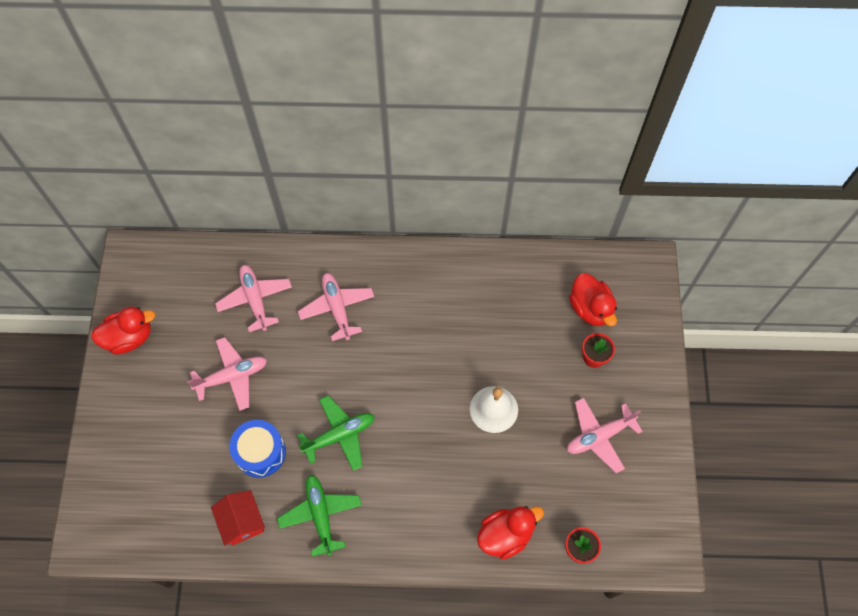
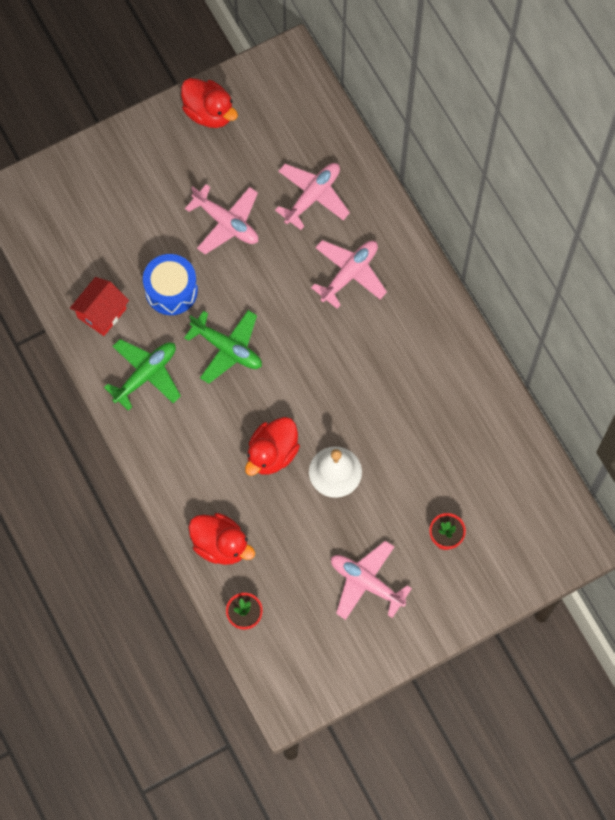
camera: 60 degrees right, 5 degrees up
(590, 308) = (497, 509): red duck -> red duck (272, 453)

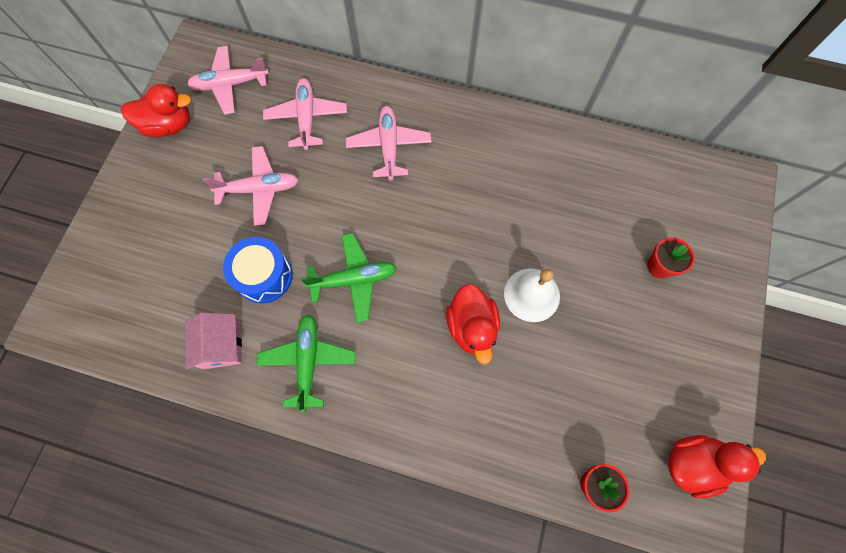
camera: 45 degrees left, 0 degrees up
(101, 313) = (221, 346): red house -> pink house
(221, 545) = (511, 442): red duck -> red duck (692, 463)
(366, 583) = (647, 356): pink plane -> pink plane (230, 84)

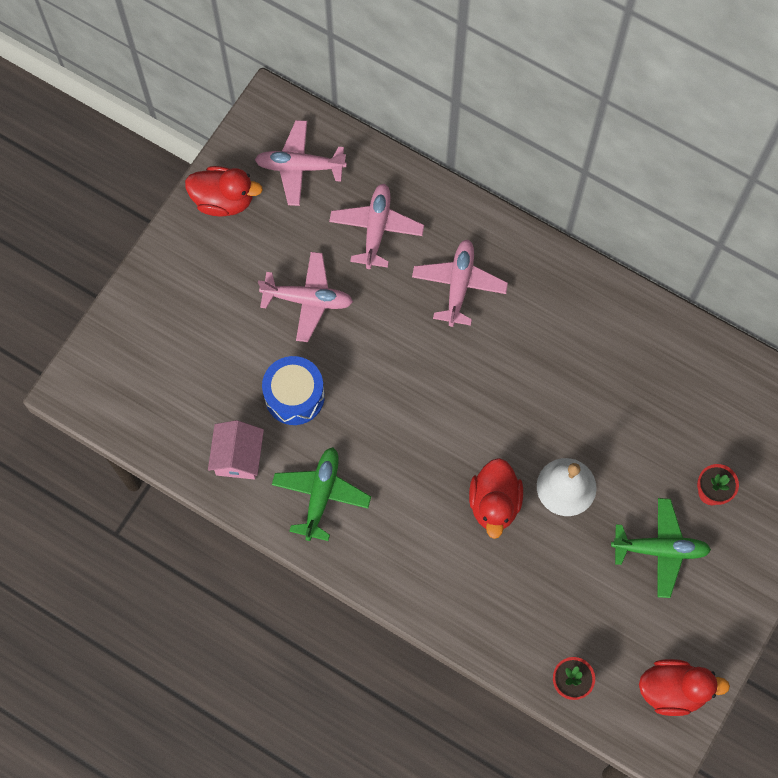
camera: 15 degrees right, 0 degrees up
(354, 279) = (386, 423): green plane -> green plane (660, 549)

